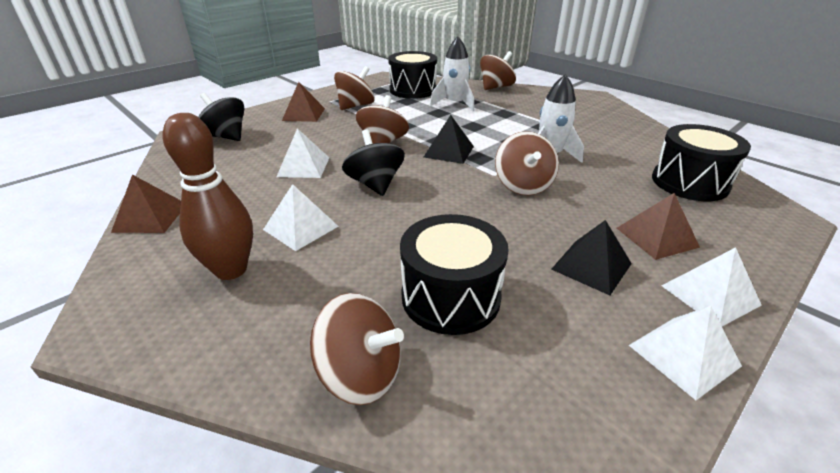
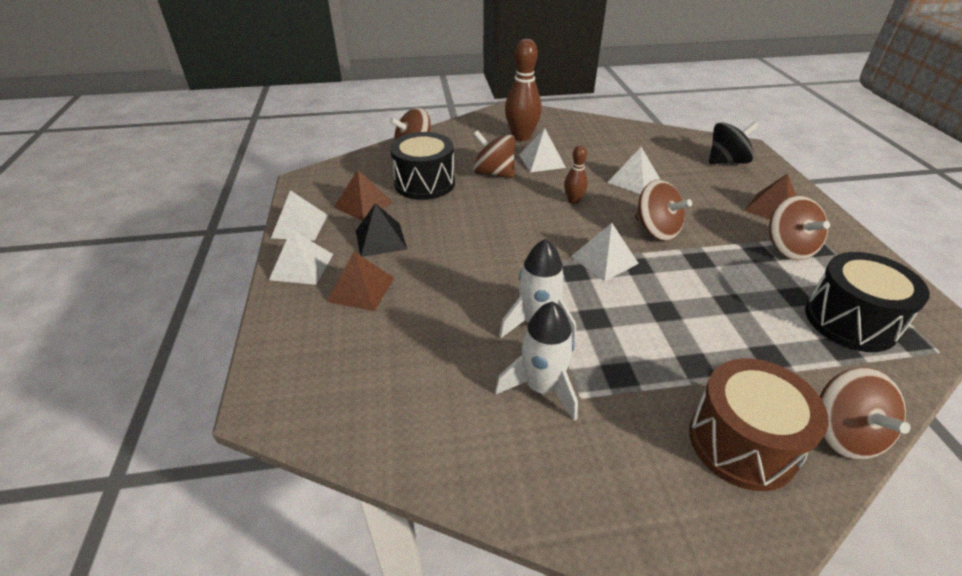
camera: 125 degrees right, 5 degrees up
(150, 217) = (602, 124): brown pyramid -> brown pyramid (363, 204)
(375, 184) = (573, 200): black spinning top -> brown bowling pin
(449, 151) = (604, 260): black pyramid -> white pyramid
(454, 104) = (762, 334): white rocket -> white rocket (542, 388)
(523, 185) = (499, 268): brown spinning top -> brown spinning top (494, 173)
(534, 100) = (742, 442): none -> brown drum
(689, 182) = (381, 388): black drum -> none

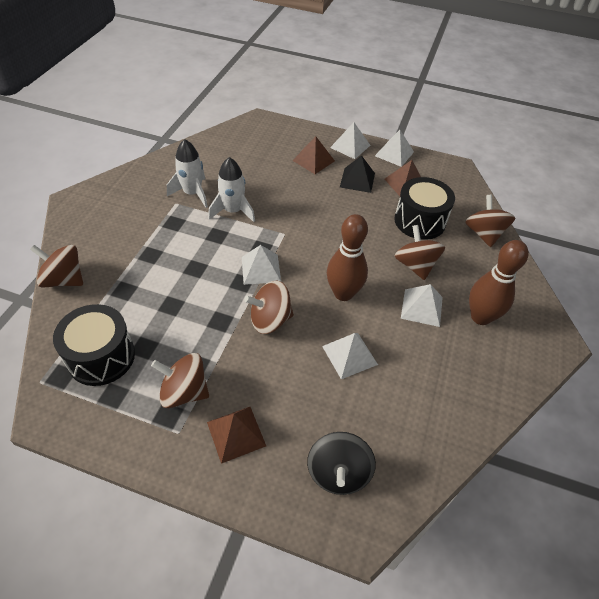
camera: 115 degrees right, 10 degrees up
(494, 173) = (415, 265): brown spinning top -> brown spinning top turned 75 degrees counterclockwise
(573, 200) = (343, 293): brown bowling pin -> brown bowling pin, size x1.87
(742, 442) = (101, 240): brown drum -> none

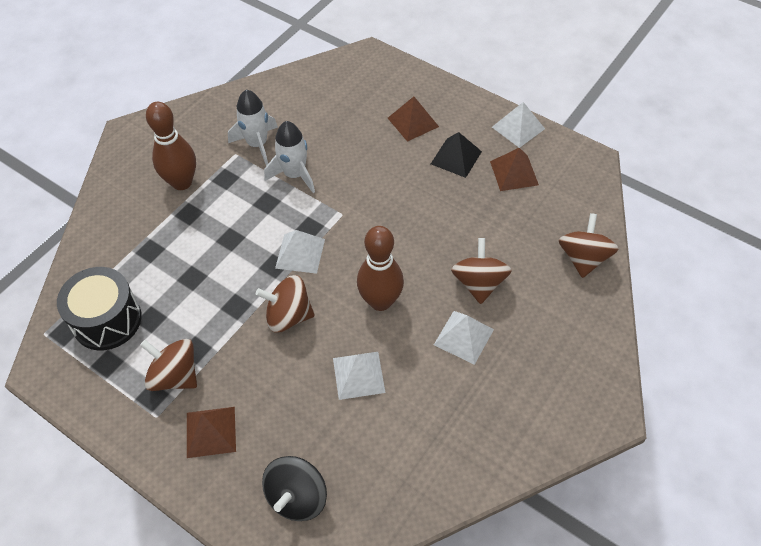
camera: 20 degrees right, 5 degrees up
(64, 280) = (94, 226): brown spinning top -> none
(350, 146) = (466, 108): white pyramid -> none
(419, 221) = (510, 226): black drum -> none
(480, 317) = (528, 363): brown bowling pin -> brown bowling pin (182, 182)

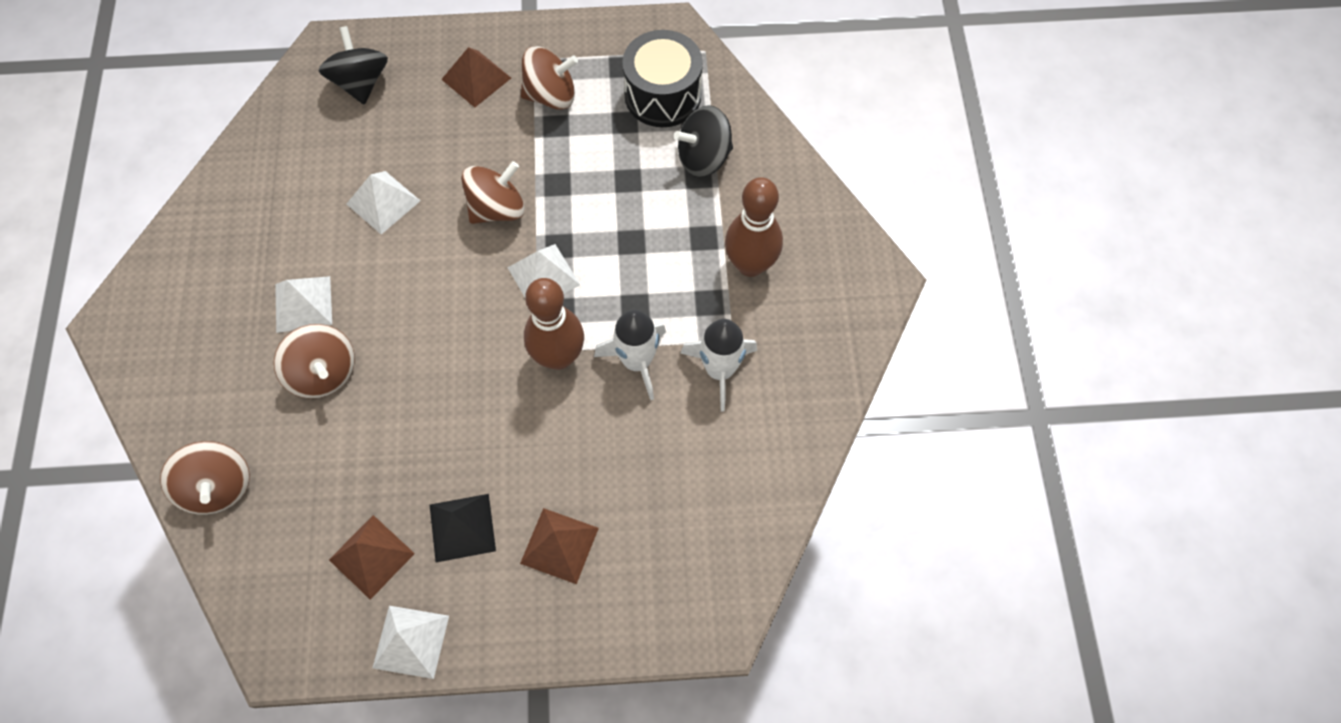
camera: 140 degrees right, 10 degrees up
(133, 259) = (703, 157): none -> black spinning top
(380, 301) = (416, 283): brown bowling pin -> brown bowling pin (558, 357)

